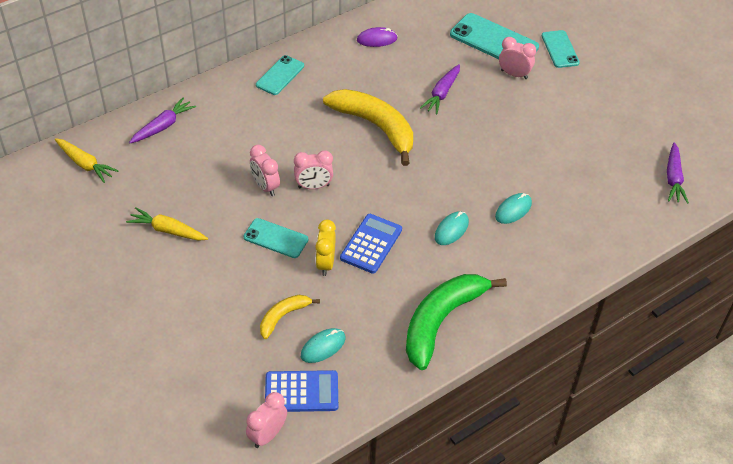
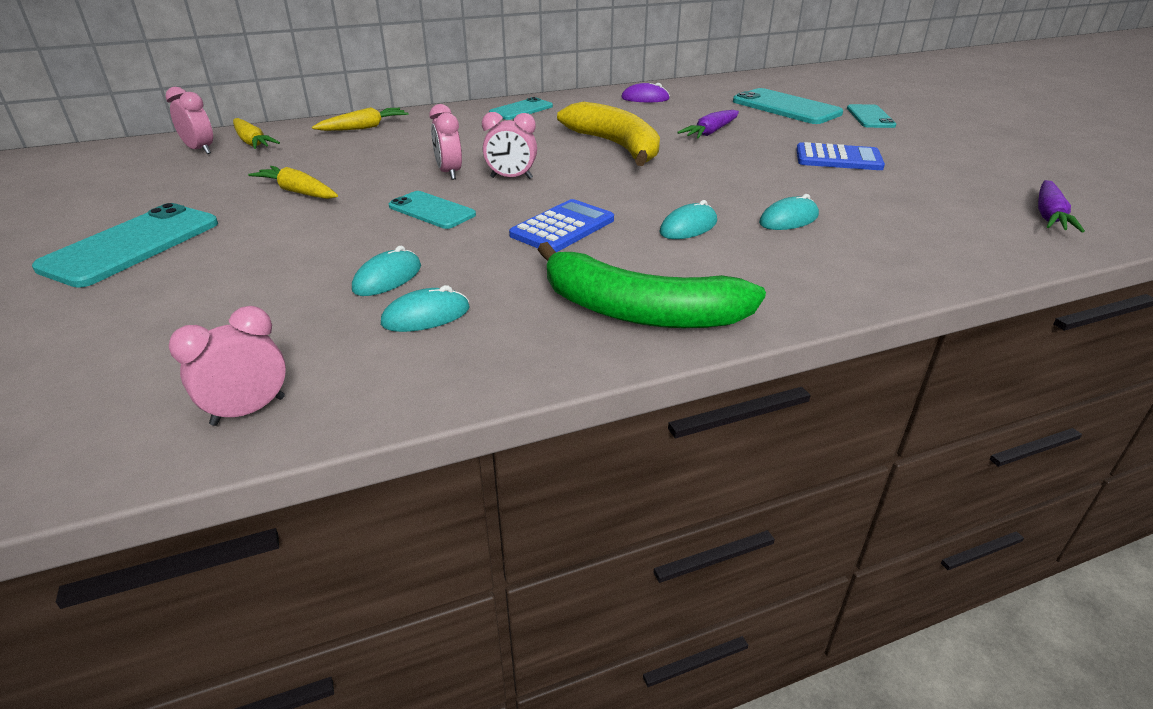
camera: 15 degrees right, 15 degrees down
(95, 312) = (132, 245): none -> turquoise phone
(163, 126) = (364, 127): purple carrot -> yellow carrot
(283, 316) = (387, 278): yellow banana -> turquoise mouse
(301, 392) = (352, 363): blue calculator -> blue calculator (838, 158)
(325, 263) = (486, 237): yellow clock -> none
(441, 321) = (639, 311): green banana -> green banana turned 120 degrees counterclockwise
(514, 74) = (808, 127): pink clock -> pink clock (200, 150)

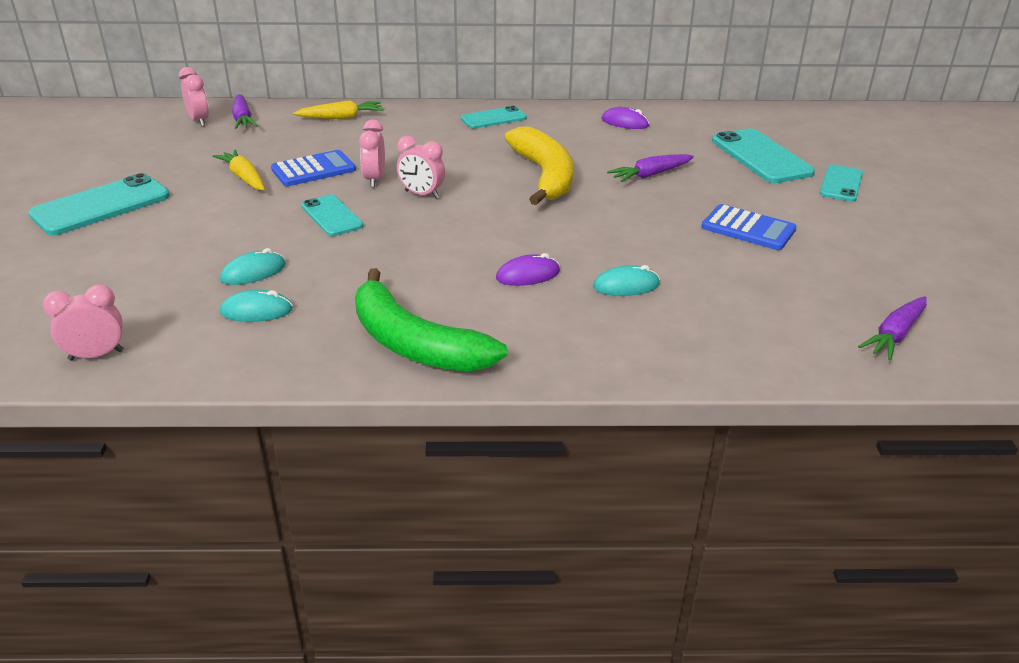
camera: 20 degrees right, 0 degrees up
(252, 142) = (243, 119): yellow carrot -> purple carrot
(562, 227) = (422, 254): blue calculator -> blue calculator (313, 170)
(688, 227) = (528, 275): turquoise mouse -> purple mouse

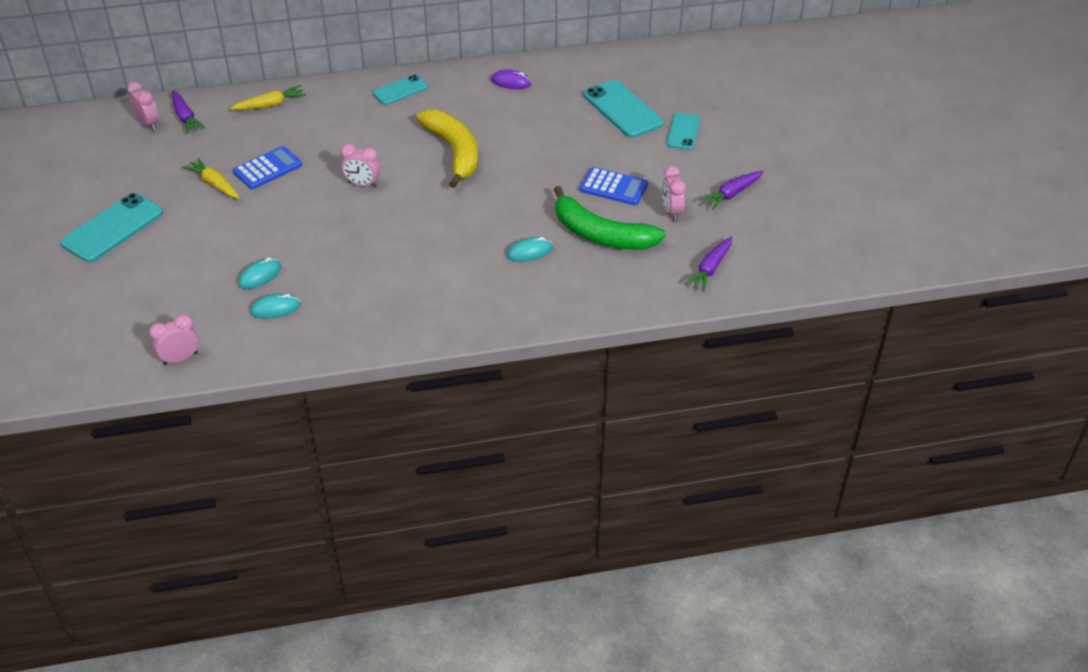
camera: 10 degrees left, 10 degrees up
(332, 216) = (299, 215): turquoise phone -> none
(375, 180) = (321, 173): pink clock -> pink clock (671, 212)
(414, 344) = (393, 320): green banana -> green banana (601, 235)
(528, 275) = (459, 252): purple mouse -> none
(650, 175) = (537, 141): purple carrot -> purple carrot (731, 194)

